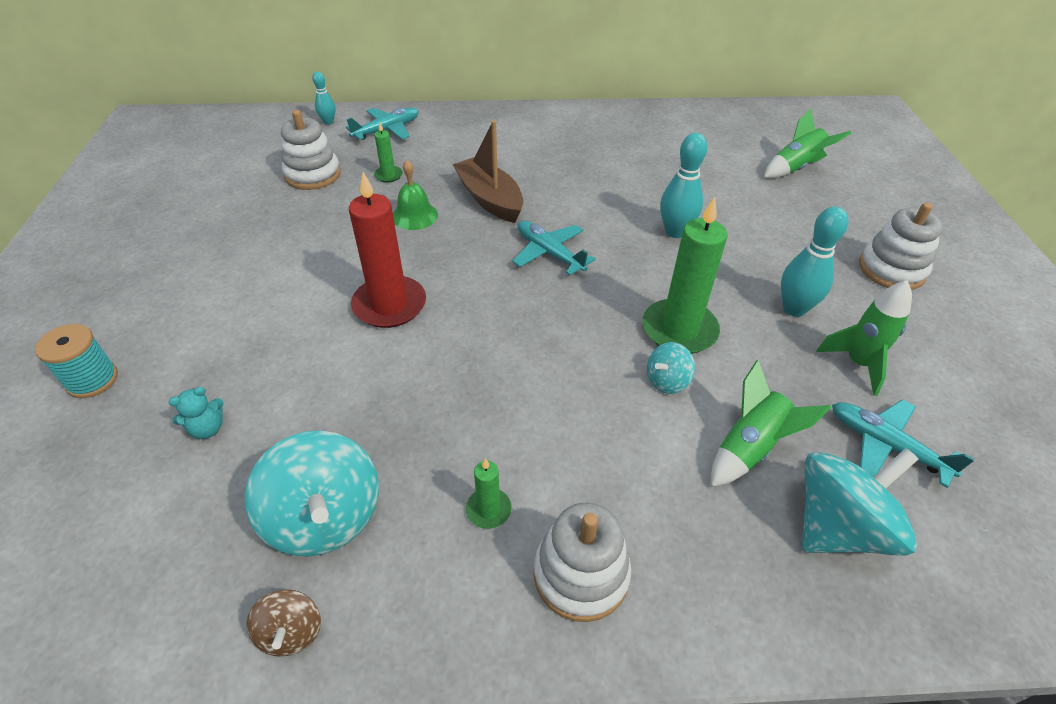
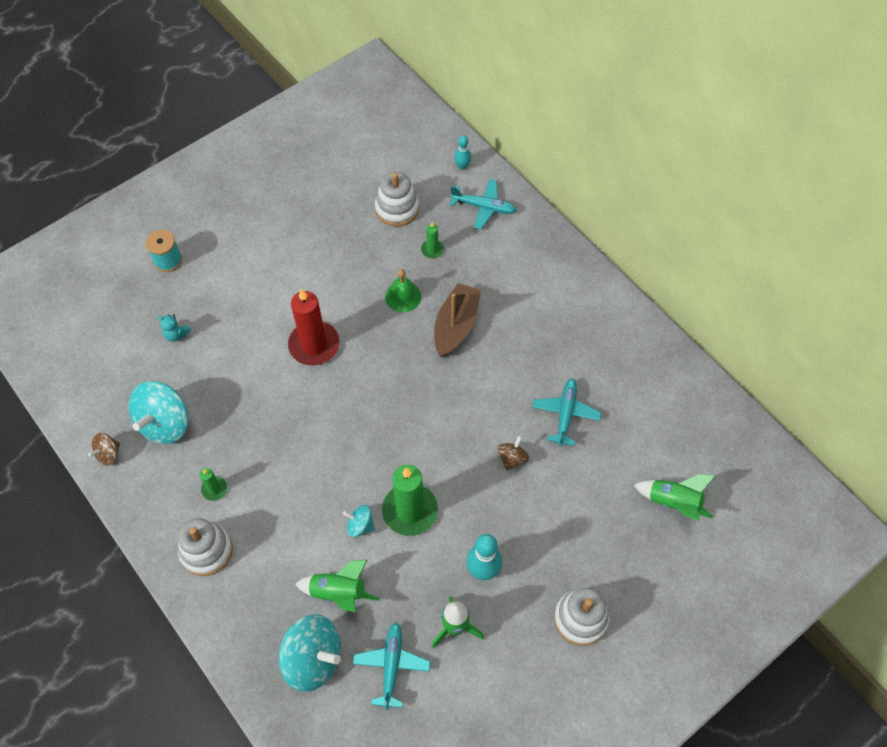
camera: 55 degrees right, 15 degrees up
(549, 253) = (427, 397): turquoise plane -> turquoise plane (565, 414)
(675, 232) = (512, 458): turquoise bowling pin -> brown spinning top

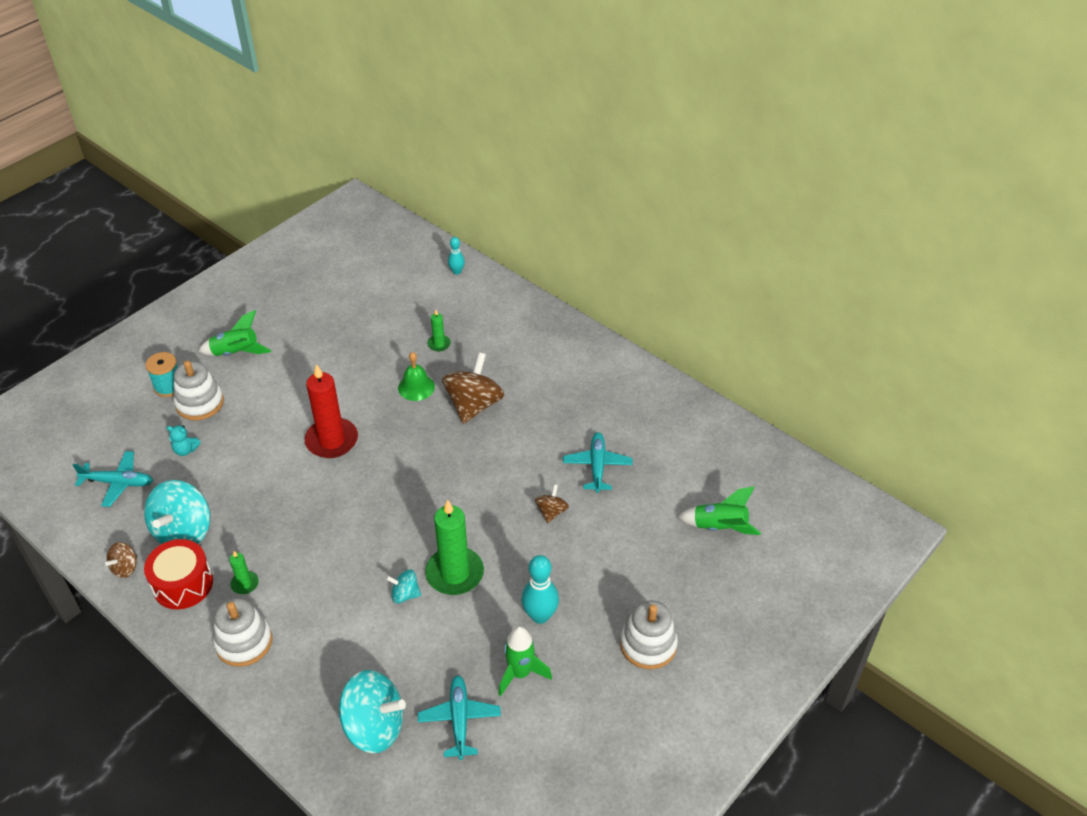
camera: 10 degrees left, 15 degrees down
(158, 480) = (183, 584): none -> red drum
(339, 593) = (392, 660): green rocket -> green rocket (236, 353)
(397, 209) = (398, 314): white stacking toy -> white stacking toy (200, 403)
(456, 326) = (474, 405): brown boat -> brown spinning top
(483, 207) = (483, 303): turquoise plane -> turquoise plane (118, 482)

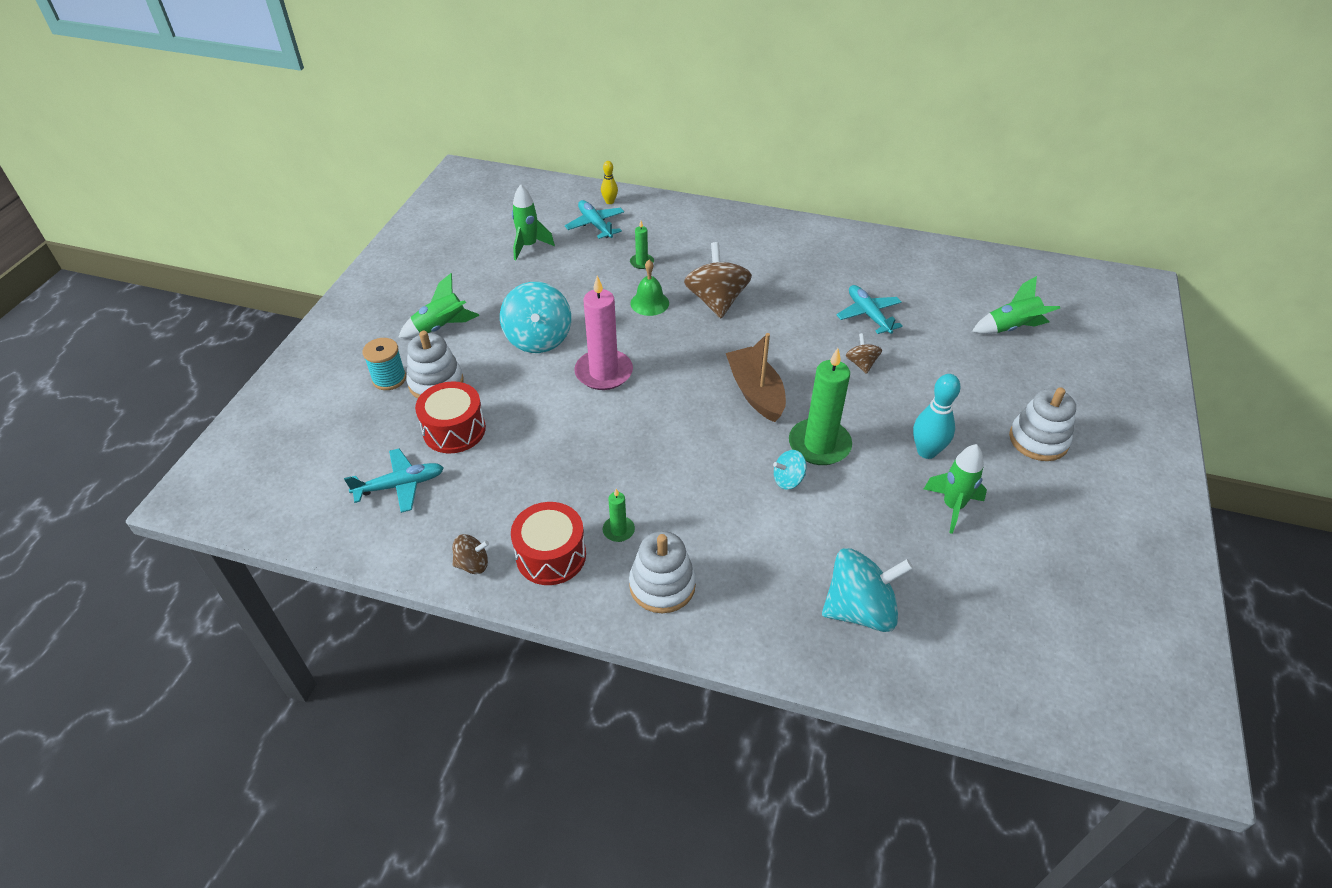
camera: 25 degrees left, 0 degrees up
(125, 568) = (472, 564): brown spinning top -> brown spinning top turned 105 degrees counterclockwise
(184, 531) = (512, 506): turquoise spinning top -> turquoise spinning top (538, 339)
(185, 450) = (454, 430): turquoise teddy bear -> red drum
(332, 440) = (604, 372): red candle -> pink candle
(357, 296) = (529, 246): none -> green rocket
(440, 505) = (755, 392): none -> brown boat
(457, 272) = (610, 202): turquoise bowling pin -> yellow bowling pin
(459, 720) = (934, 569): turquoise plane -> turquoise plane (595, 225)

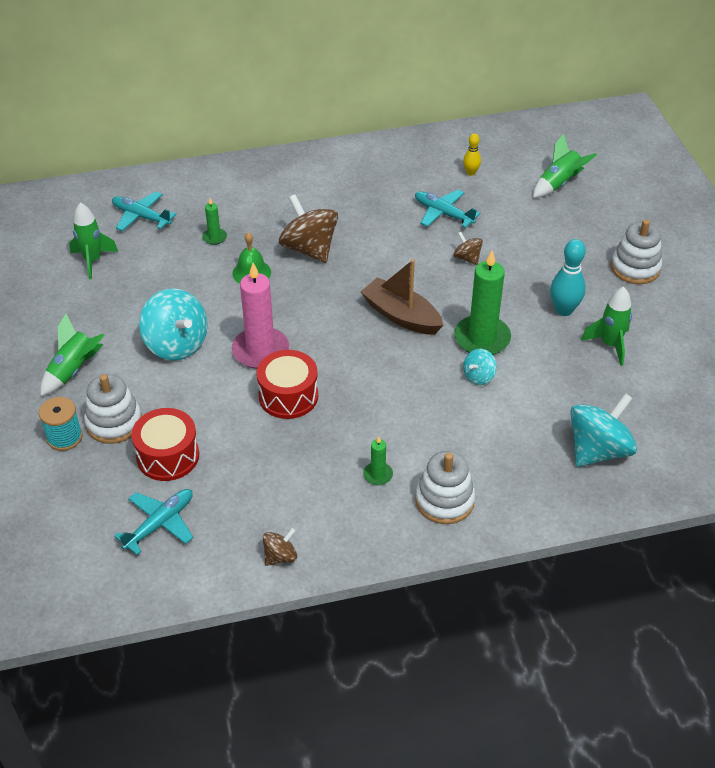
camera: 30 degrees left, 0 degrees up
(551, 555) = (339, 519): red drum -> red drum (288, 396)
(610, 202) = (136, 189): yellow bowling pin -> yellow bowling pin (471, 173)

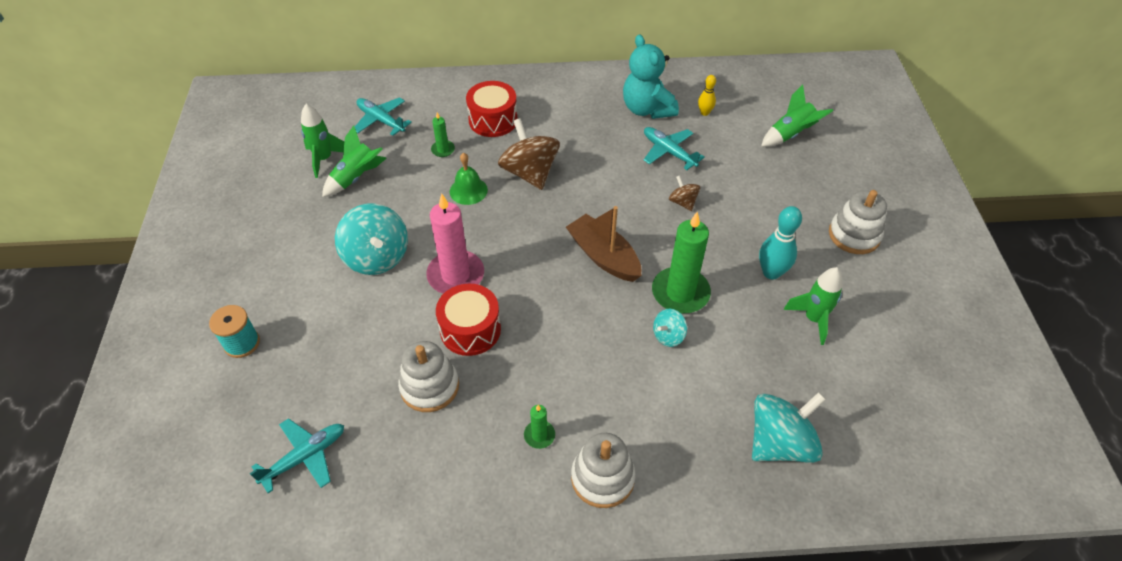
camera: 10 degrees right, 5 degrees up
(74, 370) = (272, 271): green rocket -> green rocket (356, 178)
(114, 422) = (293, 334): white stacking toy -> white stacking toy (429, 386)
(168, 456) = (334, 379): red drum -> red drum (493, 120)
(280, 556) = (415, 517): brown spinning top -> none
(412, 175) = (647, 109): none -> turquoise teddy bear

